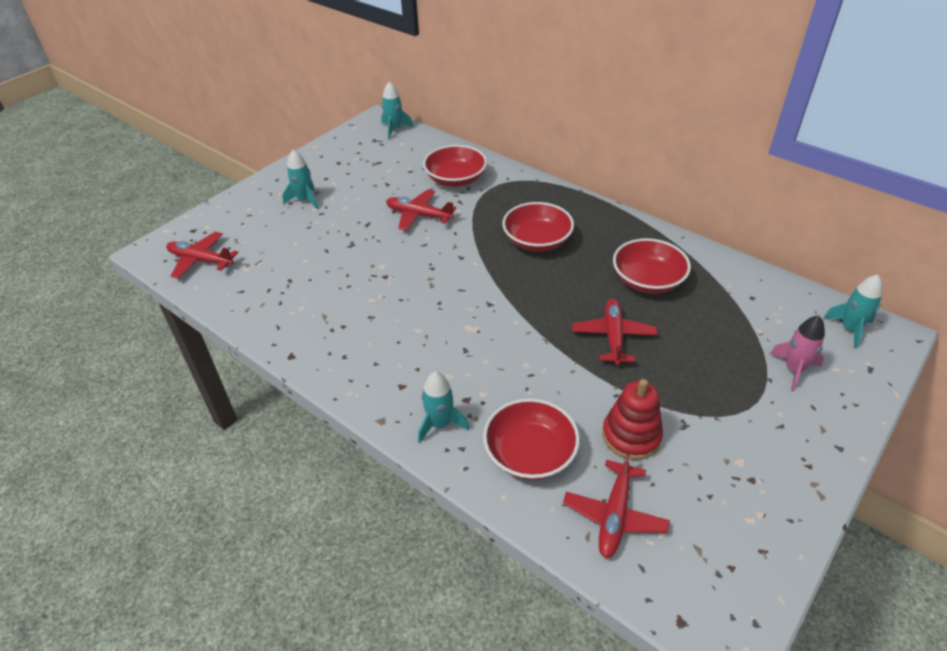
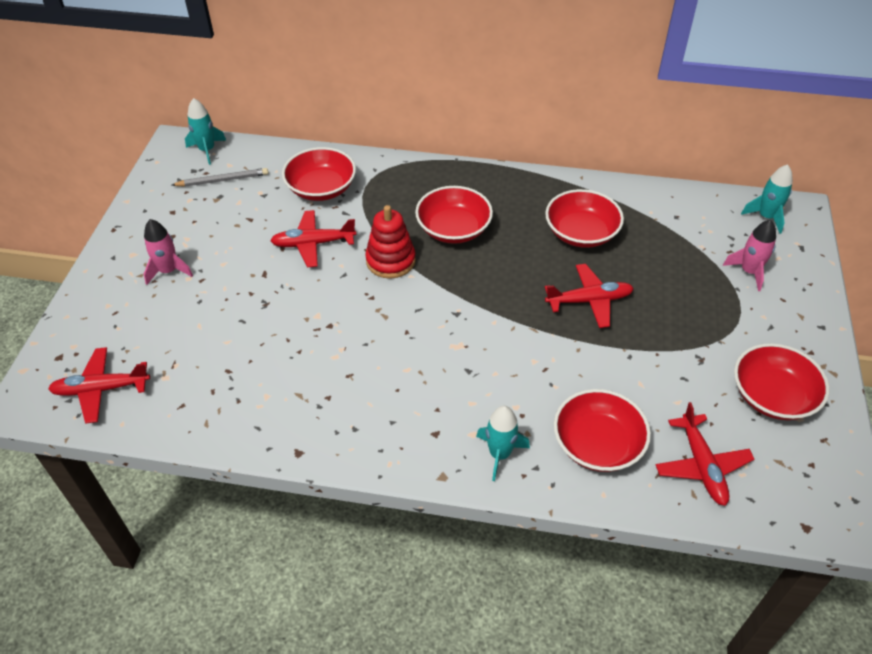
camera: 30 degrees left, 5 degrees up
(304, 200) = (168, 271): turquoise rocket -> pink rocket
(389, 152) = (222, 180): none -> grey pencil
(613, 336) = (589, 301): red plane -> red plane turned 105 degrees clockwise
(631, 436) = (667, 388): red stacking toy -> red stacking toy (390, 261)
(735, 487) = (772, 396): none -> red bowl

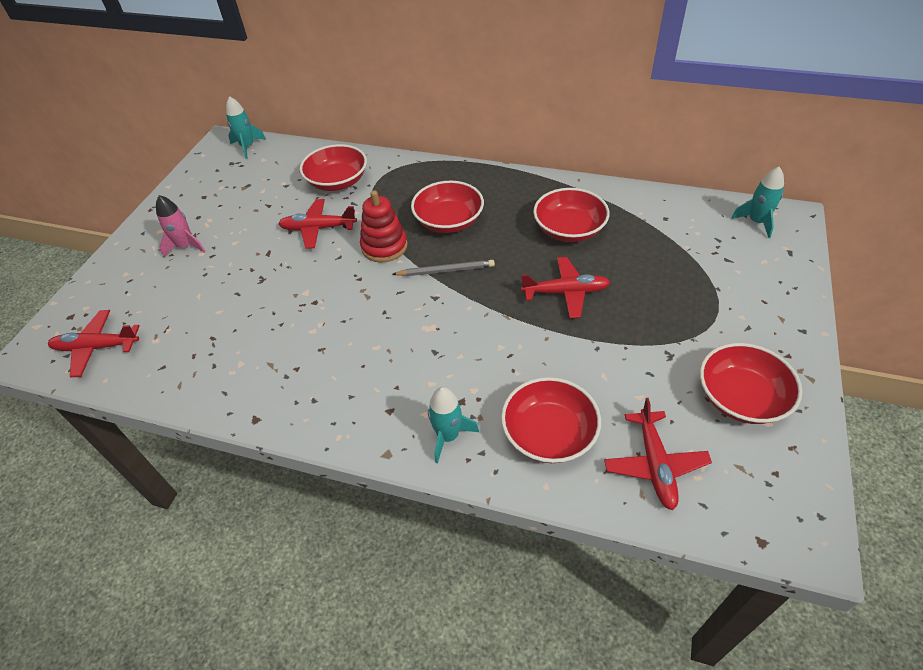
camera: 10 degrees right, 0 degrees up
(222, 180) = (253, 172): grey pencil -> grey pencil (445, 271)
(749, 272) = (732, 273): pink rocket -> none

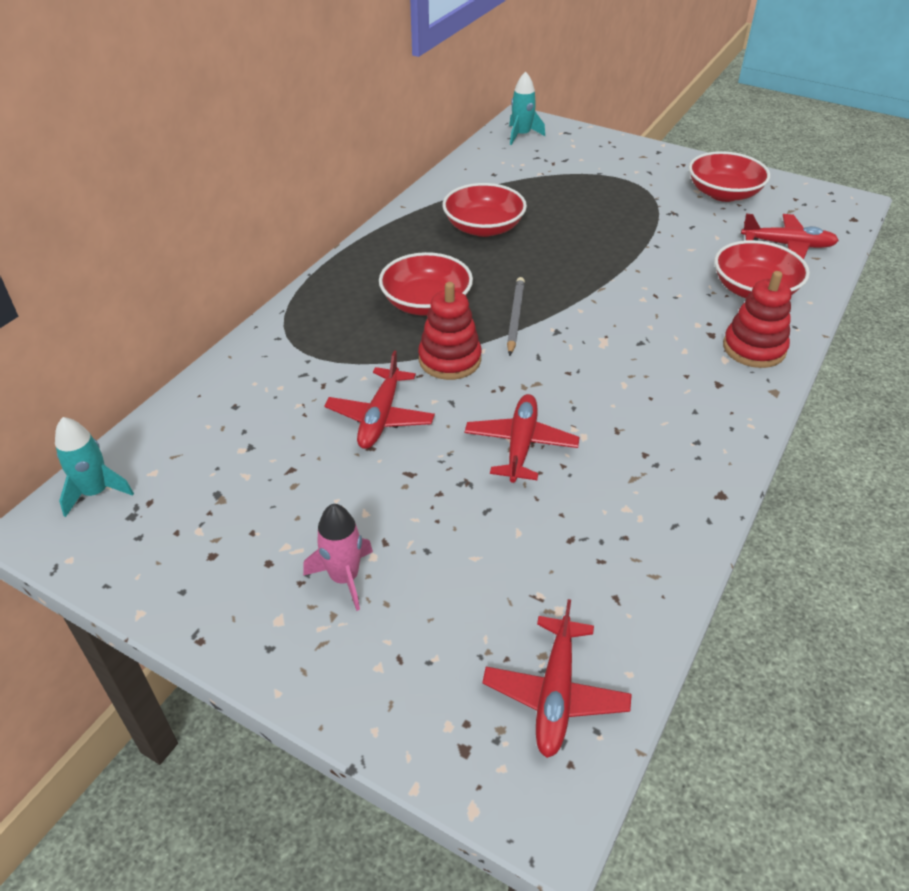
camera: 80 degrees left, 5 degrees down
(337, 181) = (279, 390): red bowl -> none
(448, 436) = (754, 348): turquoise rocket -> red stacking toy
(566, 292) = (578, 247): red plane -> red plane (520, 444)

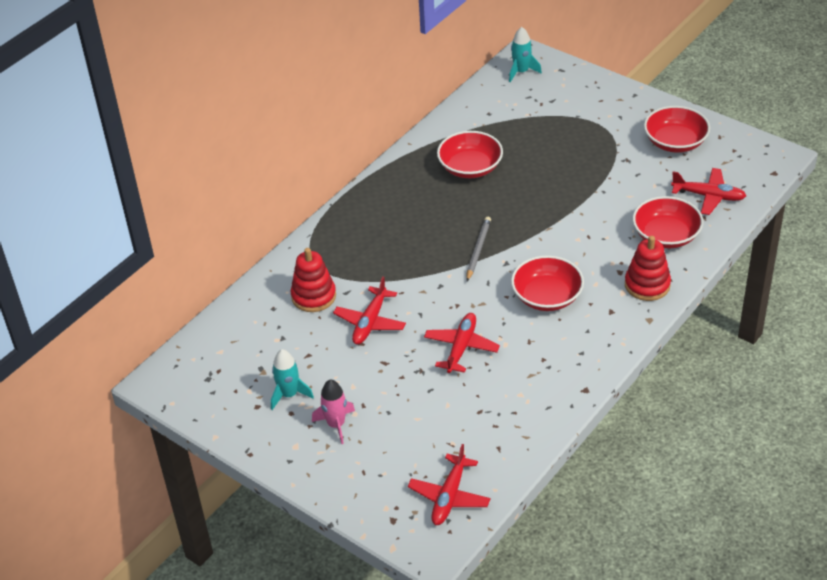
camera: 10 degrees right, 0 degrees up
(96, 492) = (185, 362): turquoise rocket -> turquoise rocket (289, 394)
(426, 303) = (414, 234): red bowl -> red bowl (547, 297)
(449, 360) = (424, 281): red stacking toy -> red stacking toy (313, 296)

